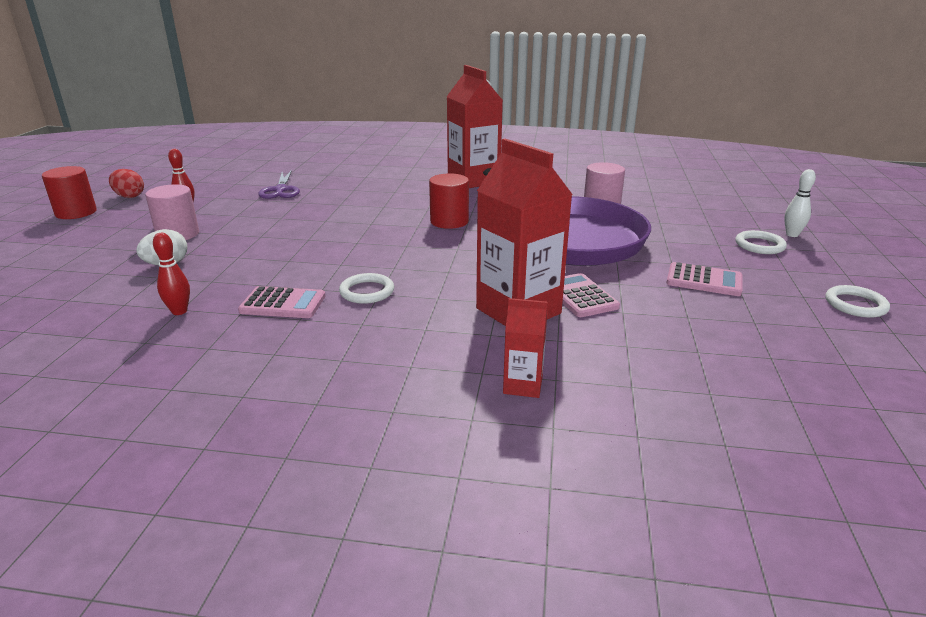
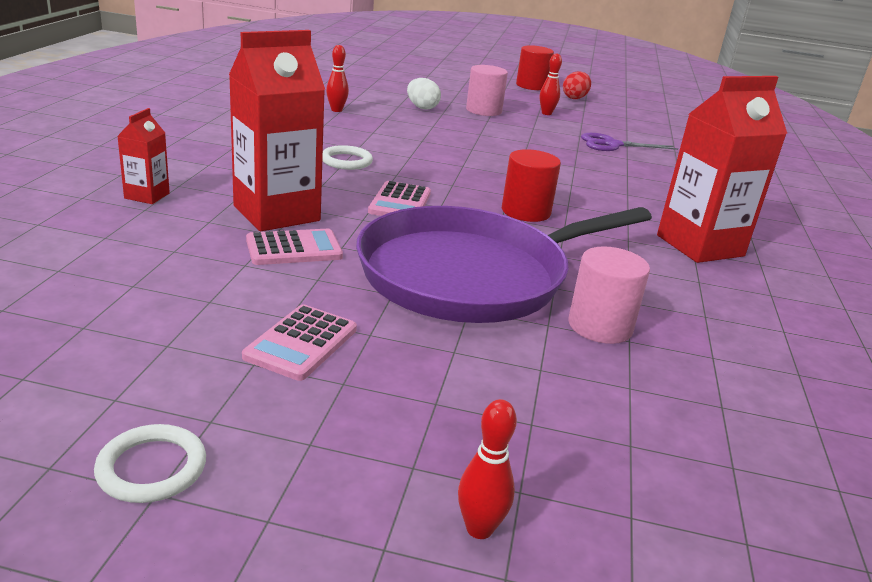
camera: 90 degrees right, 0 degrees up
(283, 304) = (335, 135): pink calculator -> pink calculator (400, 202)
(759, 245) = (424, 453): white ring -> none
(792, 234) = (479, 529): white bowling pin -> red bowling pin

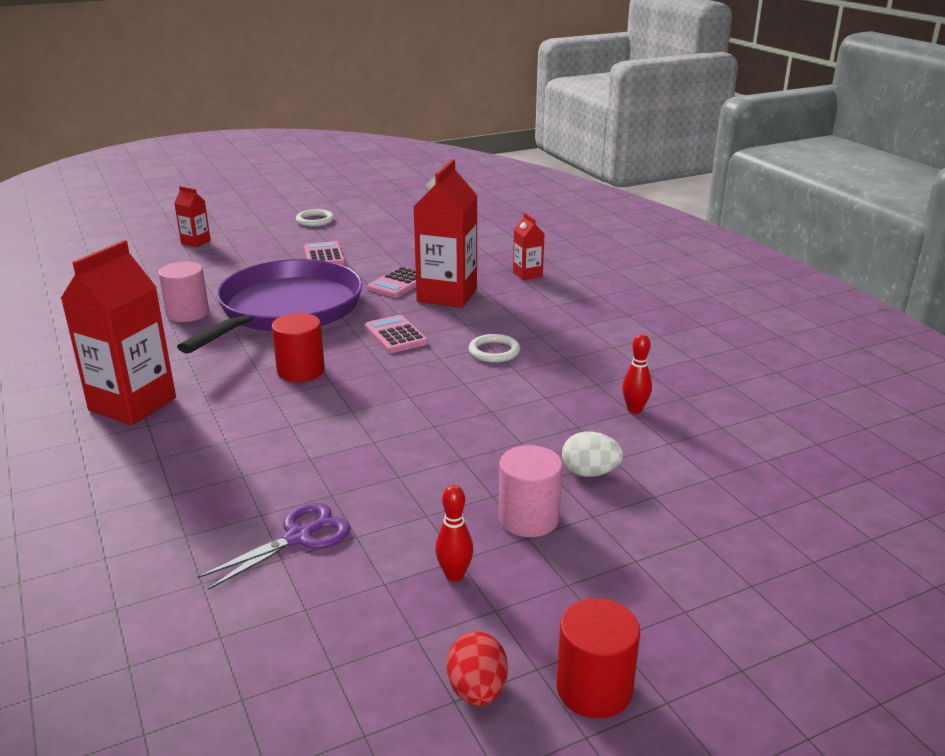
camera: 145 degrees right, 0 degrees up
(479, 529) = (196, 242): red bowling pin -> red carton

